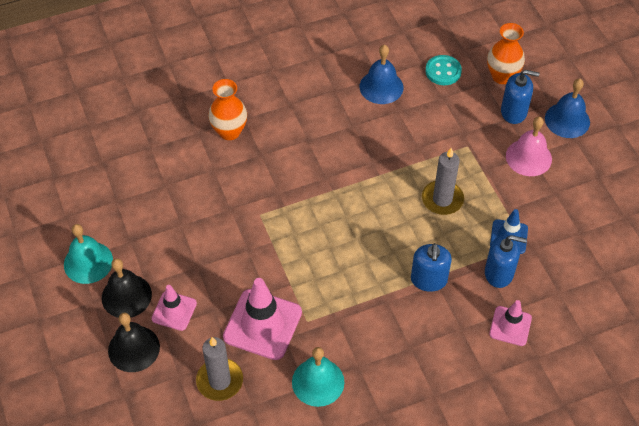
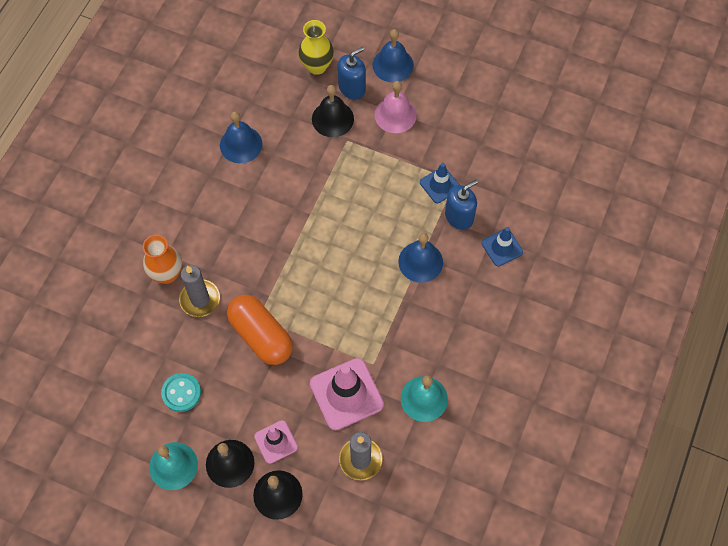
camera: 45 degrees left, 10 degrees up
(247, 228) = (261, 336): none -> orange capsule
(429, 280) = (420, 262): blue soap dispenser -> blue bell
(442, 199) = (370, 195): grey candle -> grey candle (200, 299)
(443, 71) = (272, 96): turquoise button -> turquoise button (181, 393)
(473, 122) = (332, 119): none -> black bell
(502, 76) = (317, 66): orange vase -> yellow vase
(510, 326) = (502, 247): pink traffic cone -> blue traffic cone

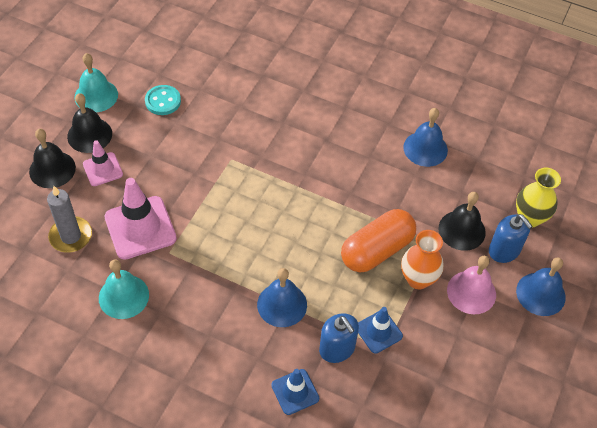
camera: 90 degrees right, 10 degrees down
(167, 274) = (282, 91): orange vase -> orange vase (418, 279)
(200, 299) = (254, 115): grey candle -> none
(261, 336) = (211, 160): orange capsule -> orange capsule (377, 250)

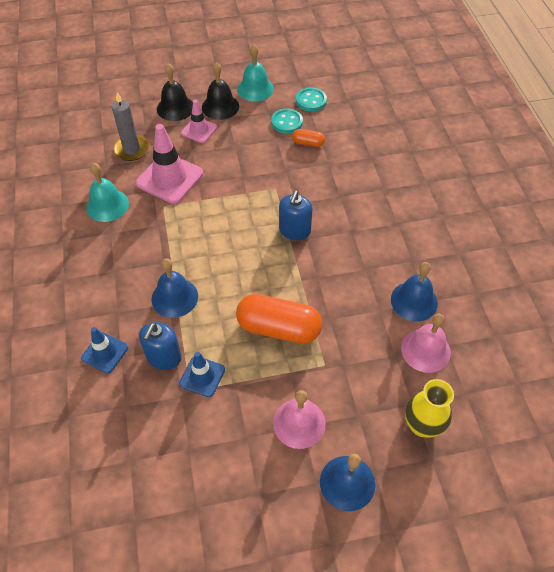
camera: 55 degrees right, 0 degrees up
(155, 68) = (311, 101): none -> turquoise button
(203, 103) = (308, 143): none -> orange capsule
(418, 279) = (276, 374): orange vase -> none
(462, 230) = (356, 378): black bell -> none
(472, 172) = (425, 350): none -> pink bell
(504, 250) = (366, 424): blue soap dispenser -> blue soap dispenser (294, 231)

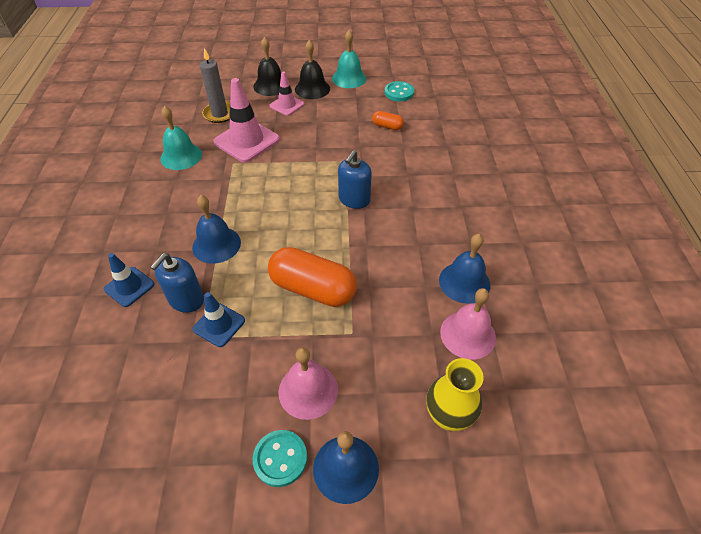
camera: 10 degrees right, 5 degrees down
(286, 122) = (371, 107): turquoise button -> turquoise button (280, 458)

